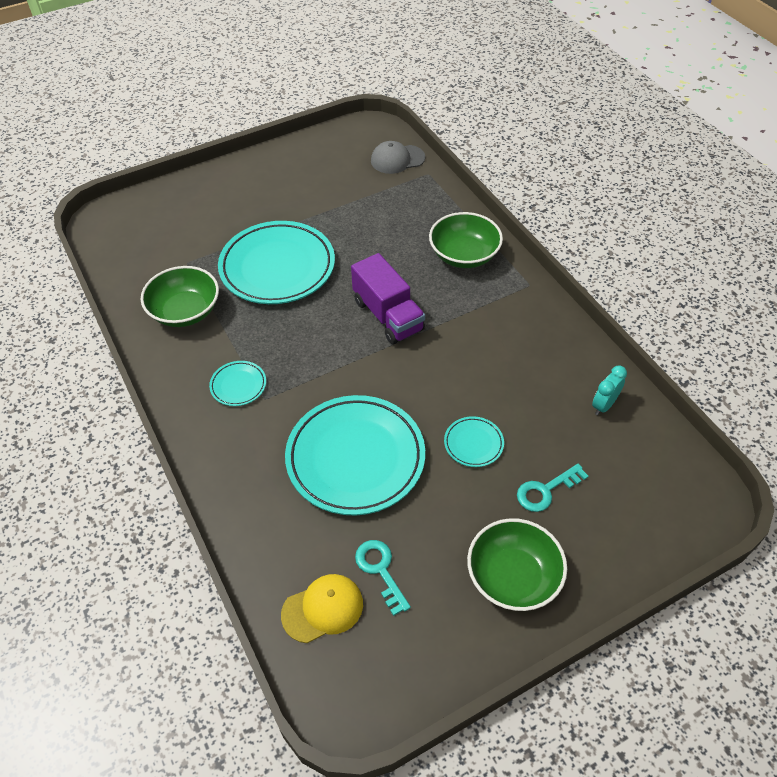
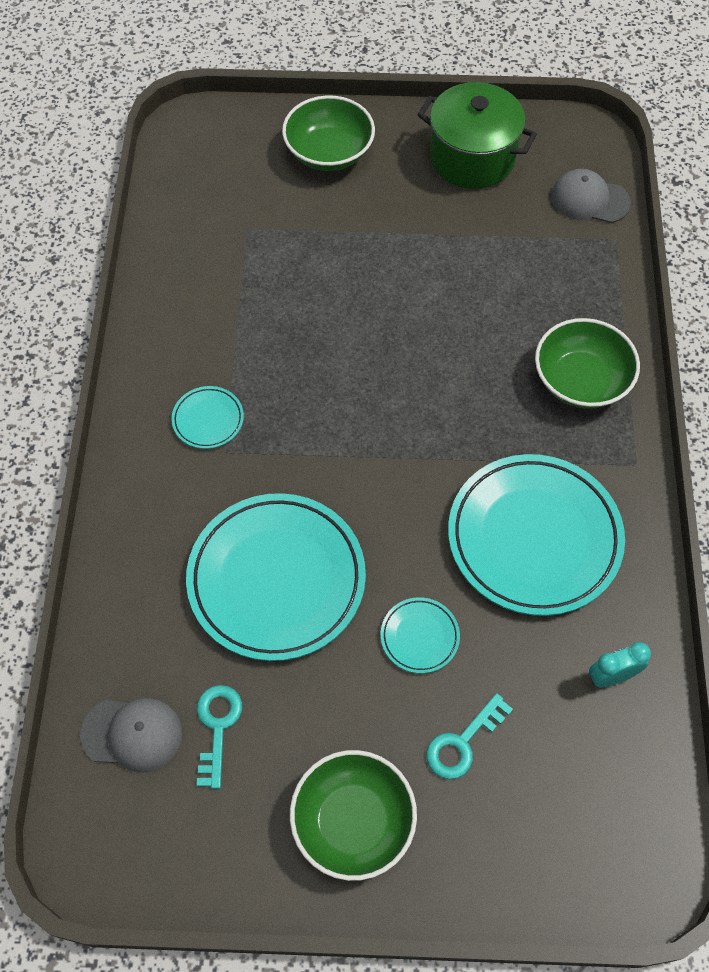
camera: 30 degrees right, 10 degrees up
(185, 311) = (208, 294): green bowl -> green bowl (329, 152)
(277, 267) = (345, 286): turquoise plate -> turquoise plate (534, 538)
(309, 165) = (472, 158): none -> green pot
(323, 609) = (132, 734): yellow cap -> grey cap
(388, 315) = (431, 417): purple truck -> none
(546, 490) = (462, 742): turquoise key -> turquoise key turned 45 degrees counterclockwise

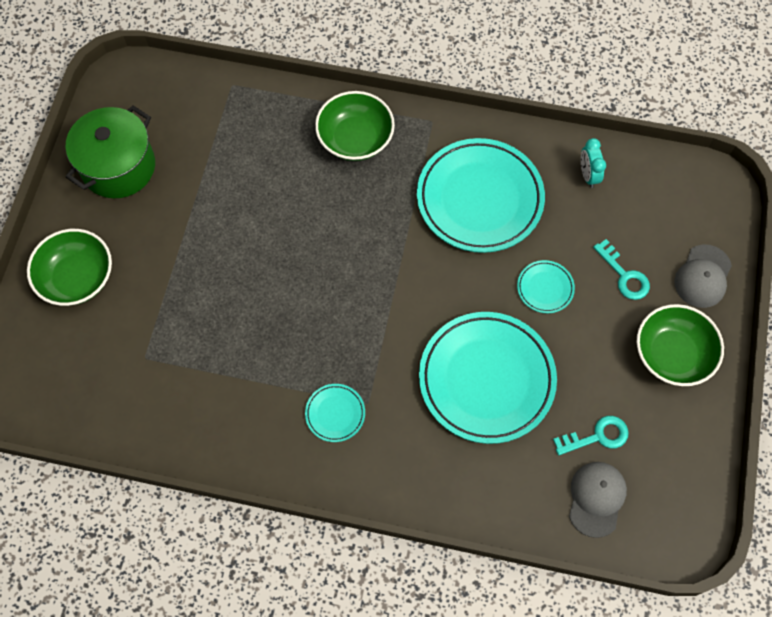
camera: 80 degrees left, 5 degrees up
(217, 727) = (597, 436): turquoise key -> turquoise key turned 150 degrees clockwise
(589, 199) = (188, 93): grey cap -> grey cap (702, 276)

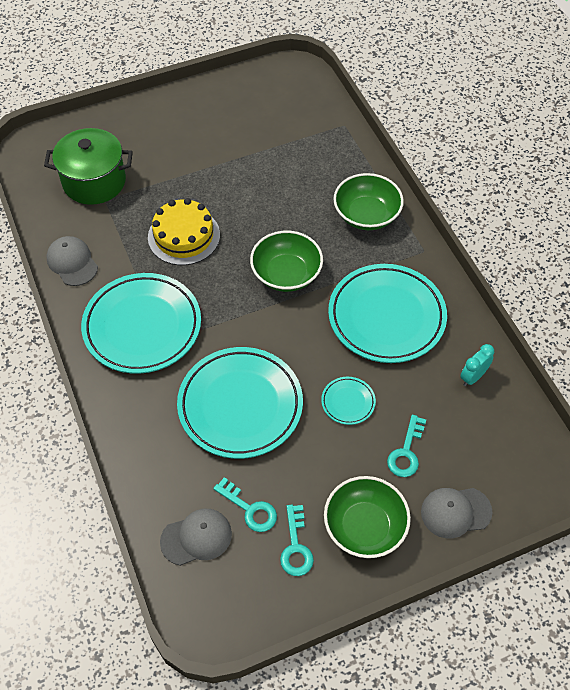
camera: 55 degrees right, 10 degrees down
(77, 278) = (134, 133): green bowl -> green bowl (286, 274)
(118, 167) = (230, 106): green pot -> green pot (94, 181)
(203, 436) = (72, 262): none -> grey cap
(253, 311) = (184, 236): none -> yellow cake
(335, 413) = (142, 326): turquoise plate -> turquoise plate, size x2.30
(656, 421) = (296, 547): none -> turquoise key

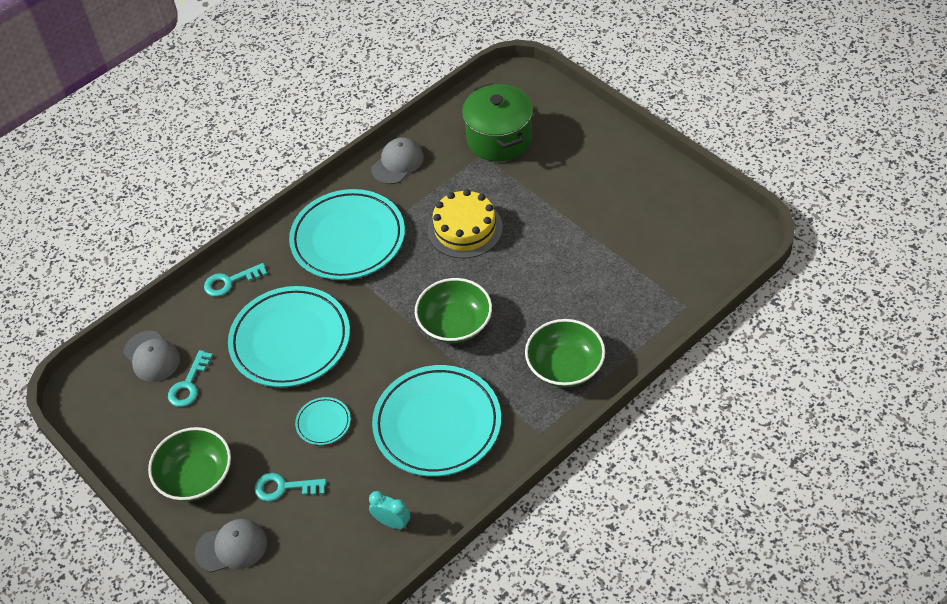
camera: 75 degrees right, 5 degrees down
(296, 547) = (162, 430): turquoise key -> turquoise key (230, 282)
(455, 512) = (231, 547): grey cap -> grey cap turned 105 degrees clockwise

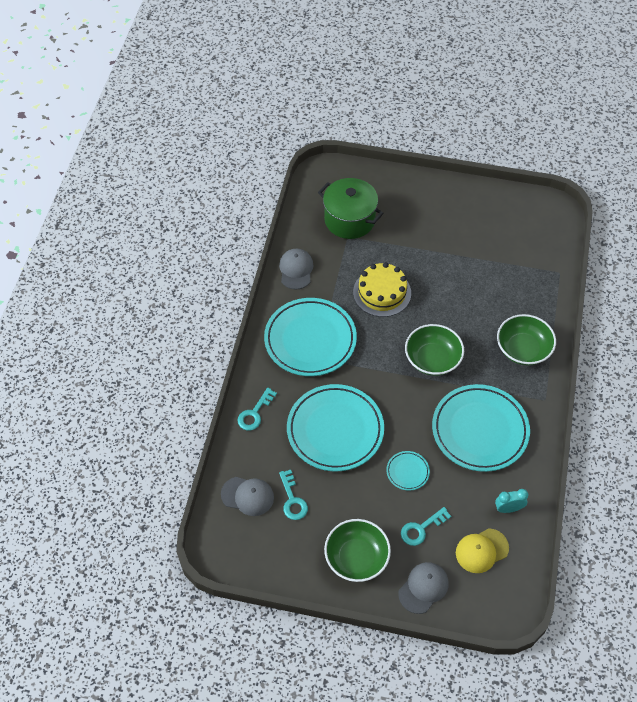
camera: 40 degrees left, 5 degrees up
(324, 547) = (481, 550): none -> yellow cap

